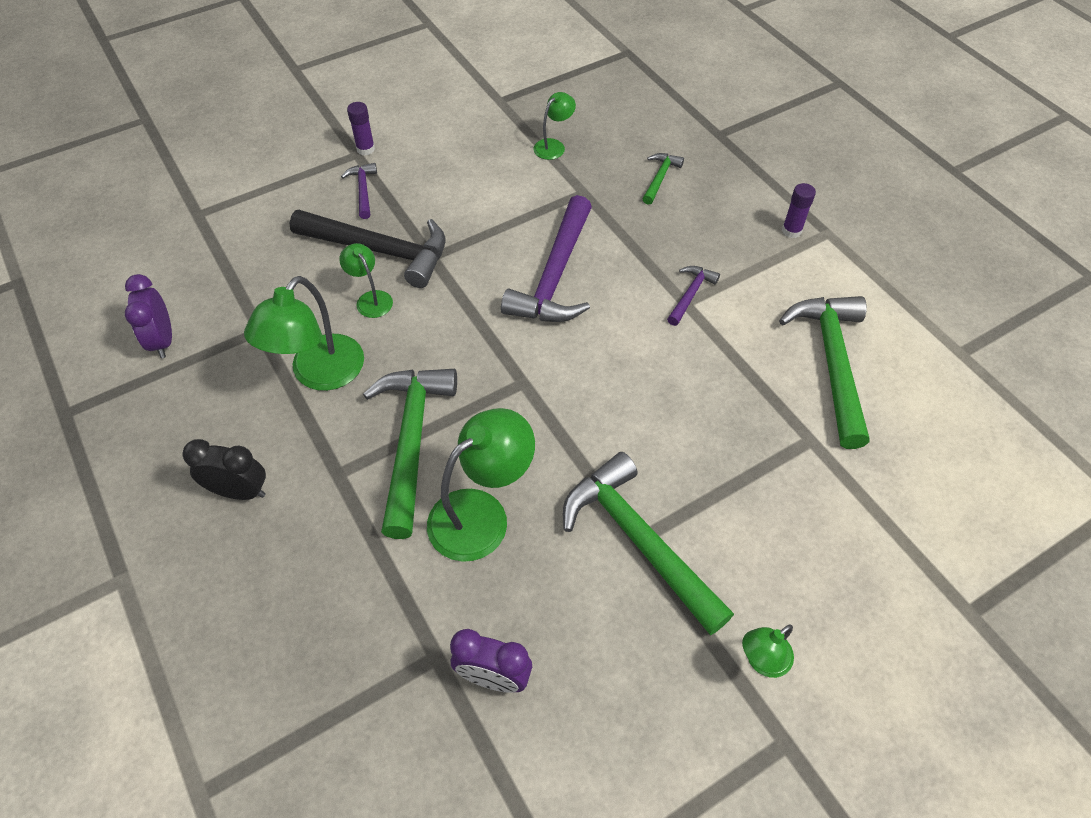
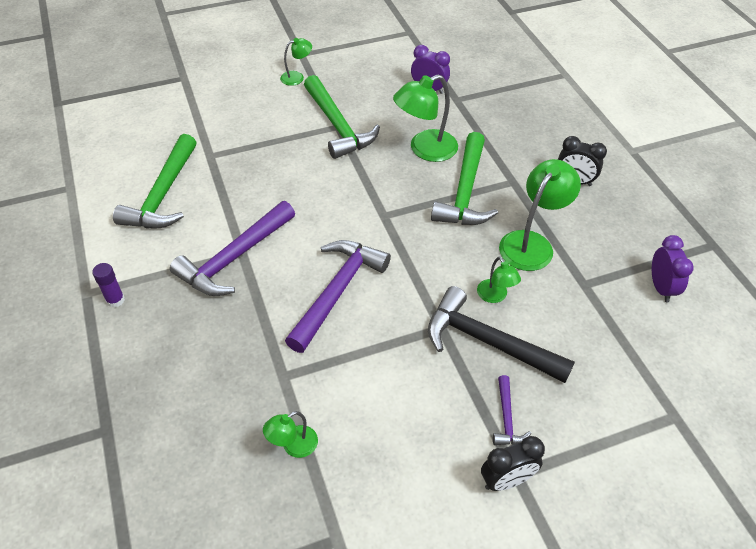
camera: 170 degrees left, 5 degrees down
(365, 149) = (506, 480): purple glue stick -> black clock
(660, 178) = (200, 380): green hammer -> none
(690, 294) = (234, 258): purple hammer -> purple hammer, size x2.10

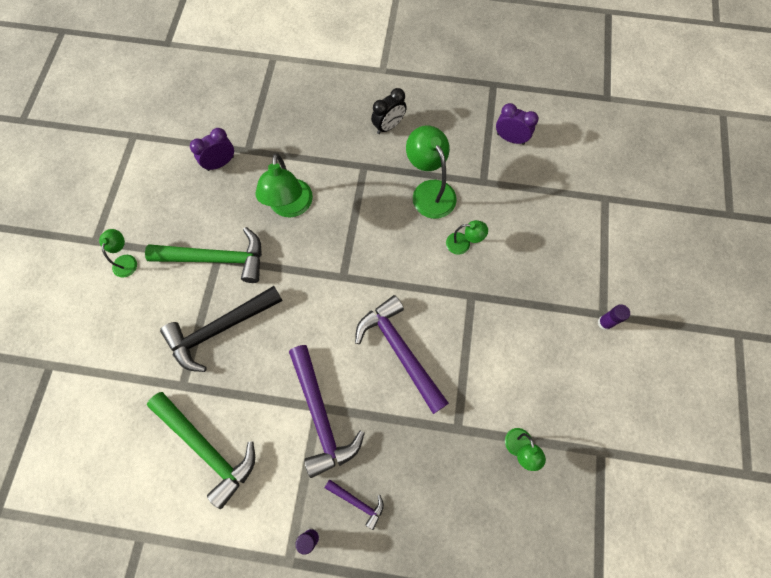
camera: 60 degrees left, 20 degrees up
(465, 192) = (354, 205): green hammer -> none
(487, 341) = (498, 272): black hammer -> black hammer (219, 329)
(506, 418) = (562, 296): purple hammer -> purple hammer (358, 502)
(506, 480) = (604, 323): black clock -> purple glue stick

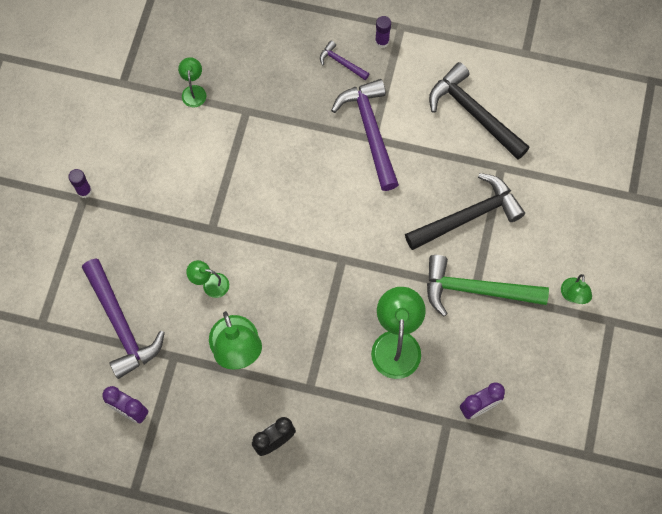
camera: 175 degrees left, 0 degrees up
(207, 449) = (473, 113): green hammer -> black hammer
(400, 350) = (291, 182): purple hammer -> purple hammer (121, 325)

